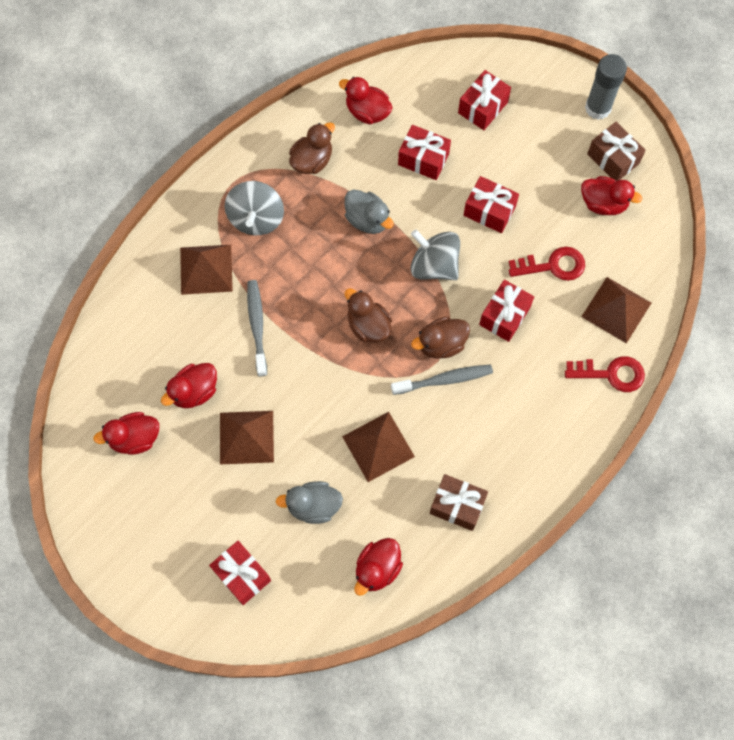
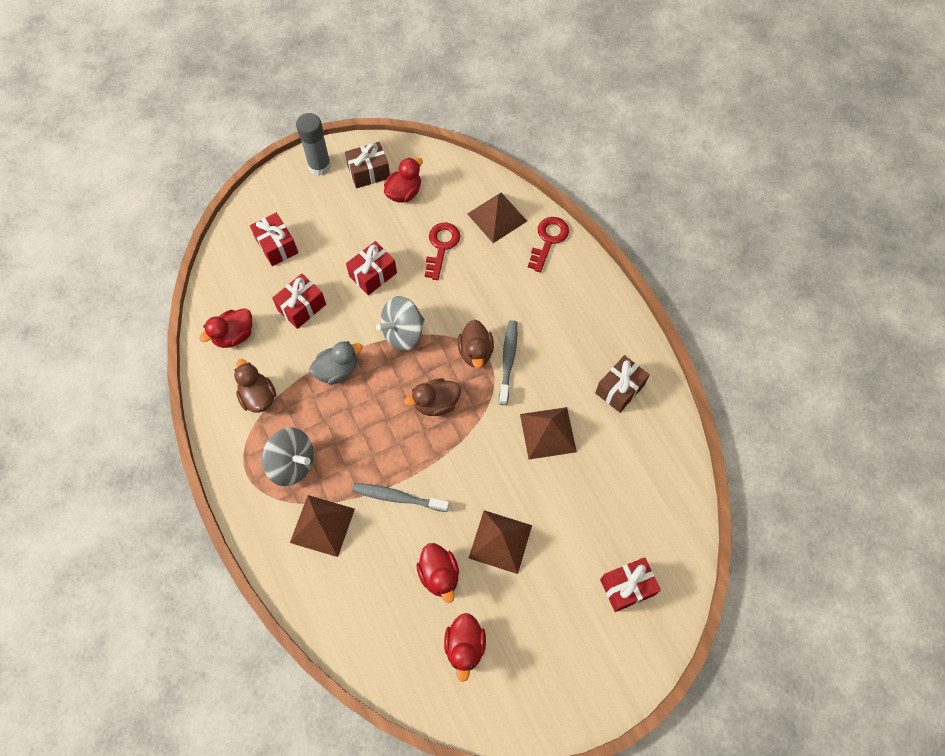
camera: 70 degrees left, 5 degrees down
(313, 506) = (583, 504): grey duck -> none
(377, 569) = (655, 470): red duck -> none
(504, 316) = (470, 296): red gift -> none

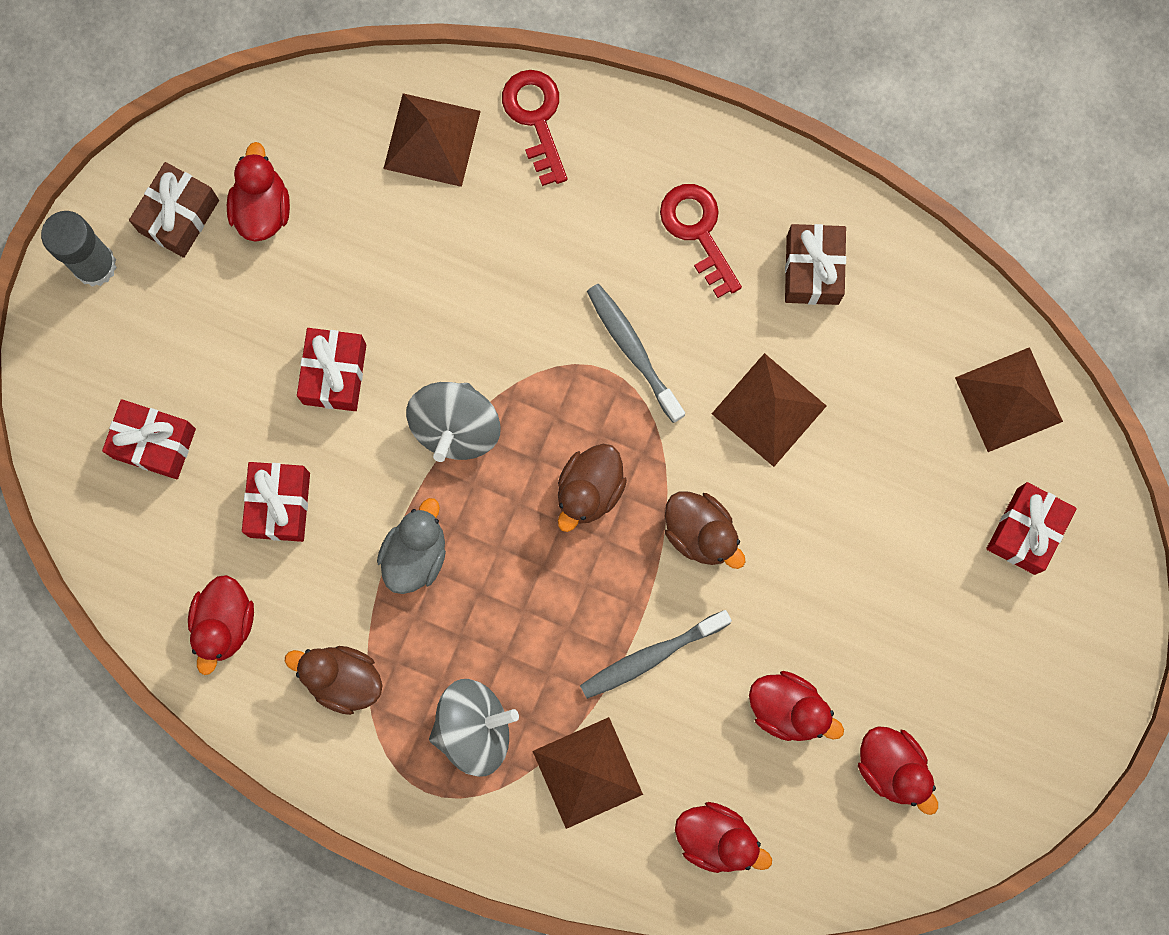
camera: 40 degrees left, 15 degrees up
(352, 607) = (716, 838): none -> red duck
(441, 246) = (393, 251): red key -> red key (698, 231)
(475, 352) = (579, 373): brown duck -> brown duck (701, 533)
(500, 541) = (827, 603): brown pyramid -> brown pyramid (1008, 399)

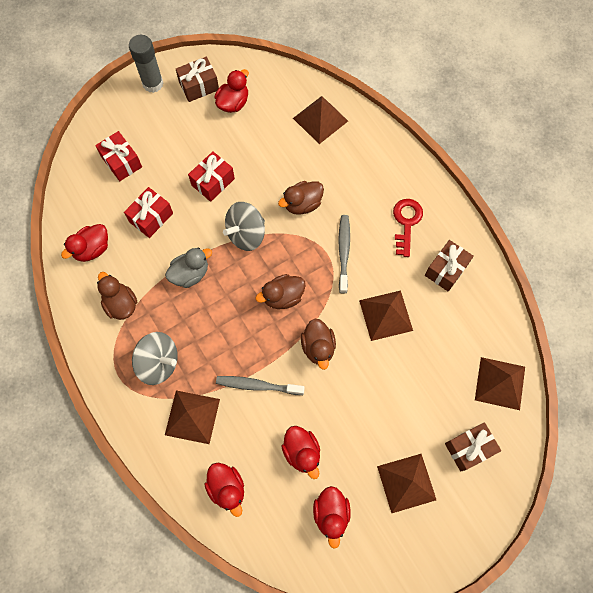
camera: 35 degrees right, 10 degrees down
(509, 312) = (302, 204): none -> brown duck
(536, 118) = (369, 137): red key -> none
(969, 646) = (406, 483): none -> brown pyramid
(1026, 531) = (469, 448): red gift -> brown gift

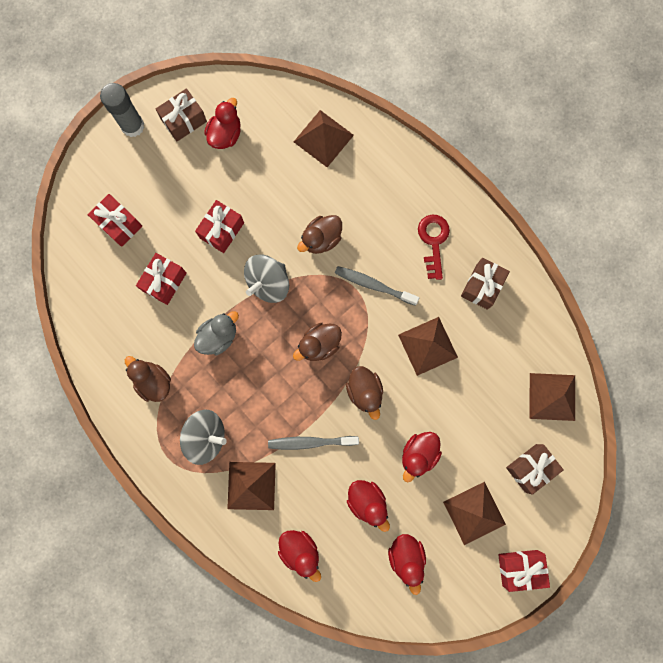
camera: 10 degrees left, 10 degrees up
(92, 249) = (110, 327): red duck -> red duck (418, 454)
(343, 252) = (373, 285): grey toothbrush -> grey toothbrush turned 60 degrees counterclockwise
(444, 546) = (520, 567): none -> red gift

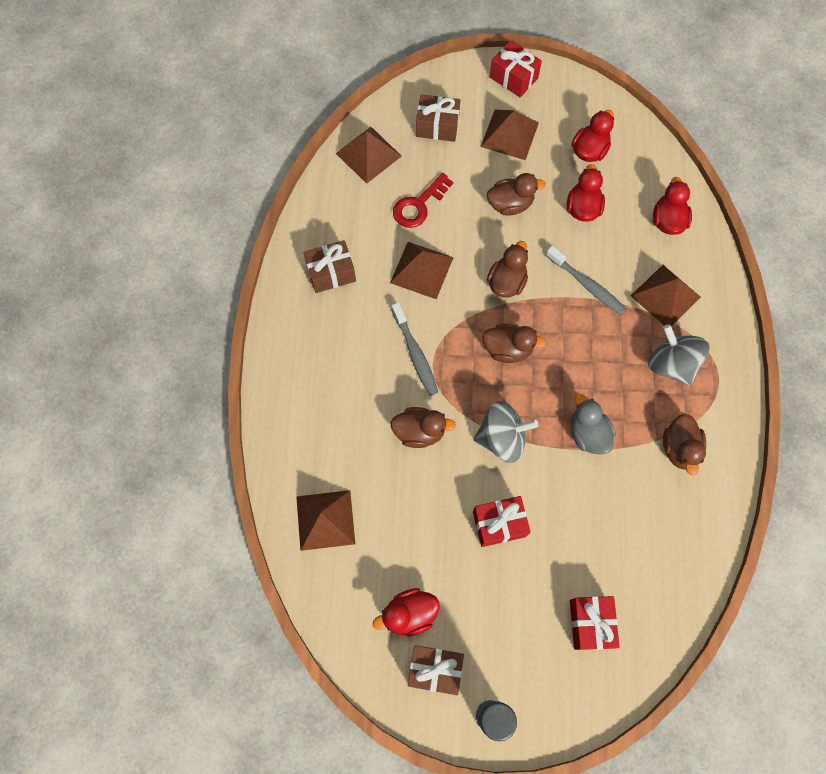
camera: 135 degrees left, 10 degrees down
(164, 282) = (594, 527): red gift -> none
(218, 336) = (588, 433): grey duck -> grey duck turned 60 degrees clockwise
(418, 454) = (510, 204): red duck -> brown duck
(433, 241) = (329, 342): red key -> red key (418, 205)

